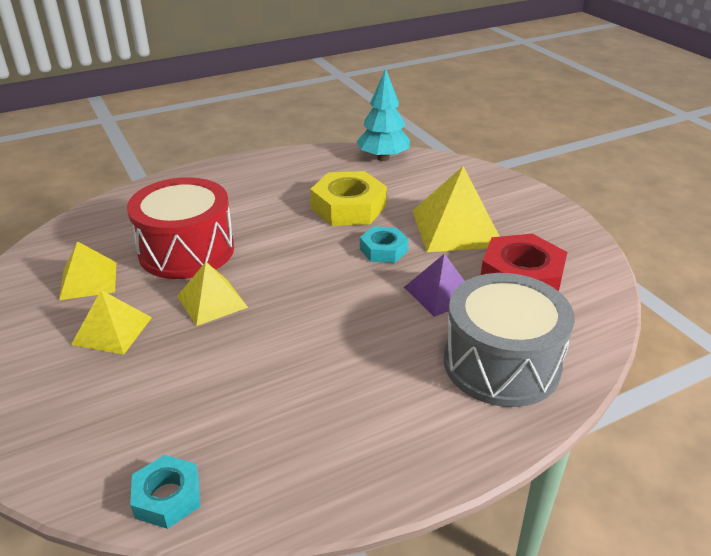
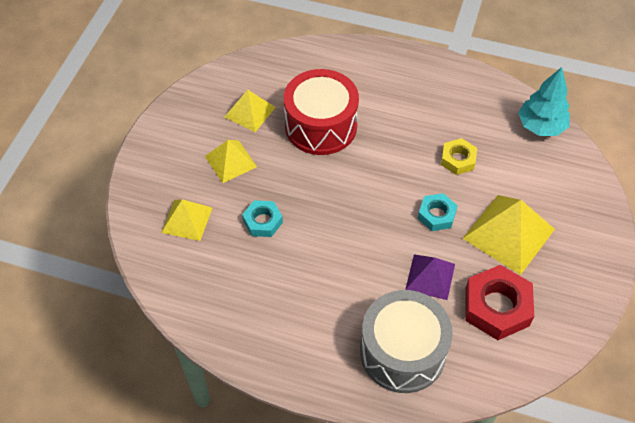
camera: 45 degrees right, 20 degrees up
(167, 497) = (170, 286): turquoise nut -> turquoise nut (263, 221)
(212, 301) = (297, 179): yellow pyramid -> yellow pyramid (187, 220)
(348, 207) = (458, 159): yellow nut -> yellow nut, size x0.58

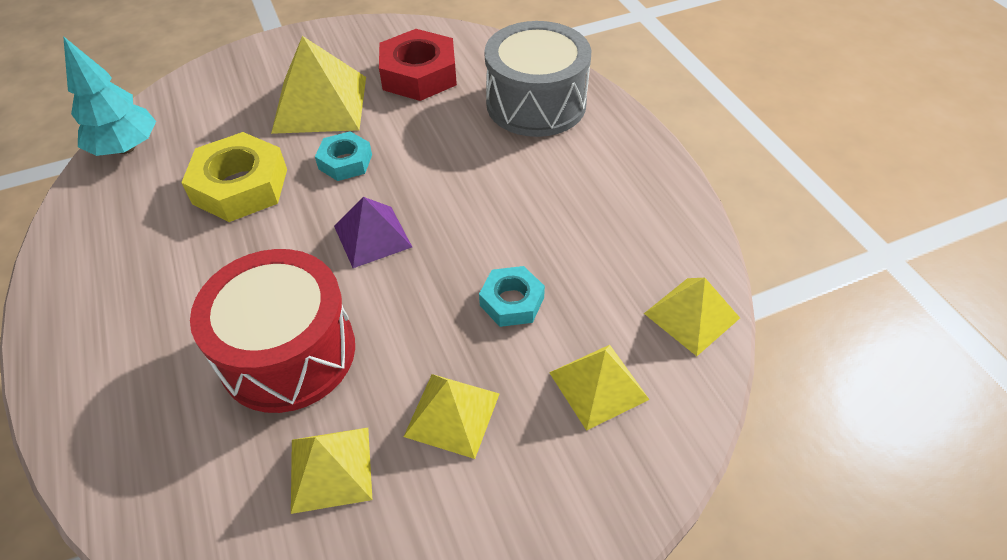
camera: 130 degrees left, 5 degrees down
(176, 287) = (691, 315): none -> yellow pyramid
(430, 276) = (432, 127): purple pyramid -> purple pyramid (372, 236)
(458, 159) = (240, 186): yellow nut -> yellow nut, size x1.71

